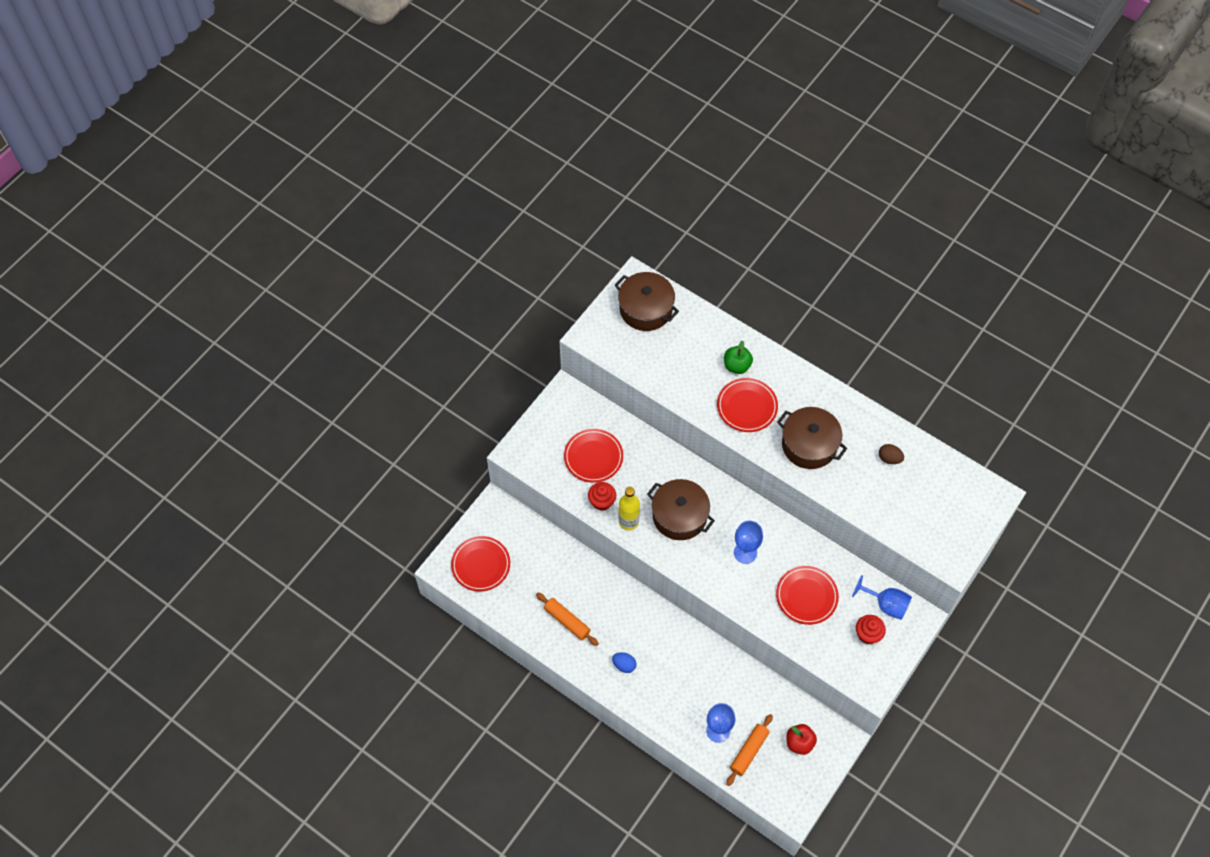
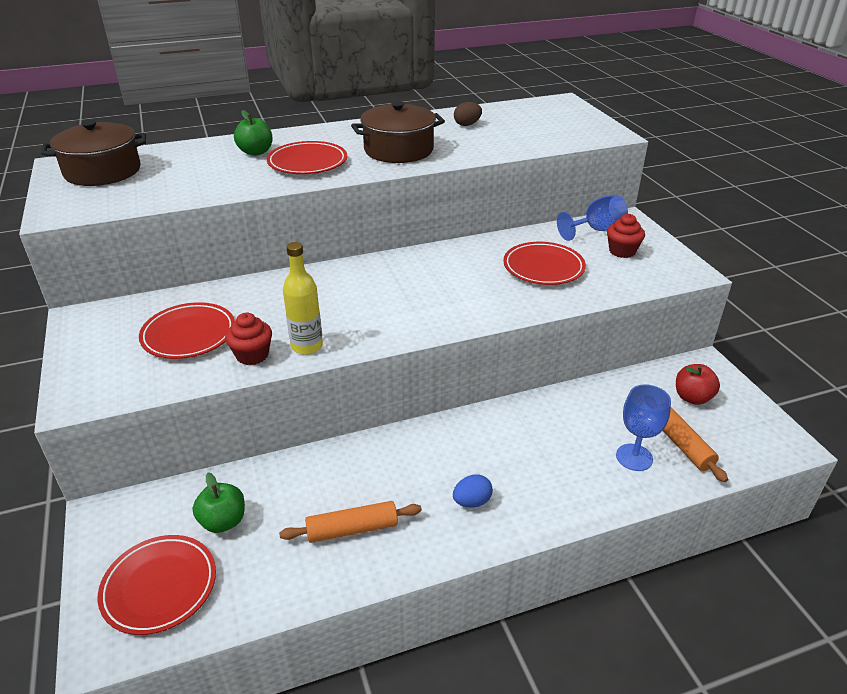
camera: 55 degrees left, 25 degrees down
(529, 560) = (223, 521): none -> green apple
(679, 516) = (350, 306): brown pot -> none
(745, 552) = (449, 283): blue goblet -> none

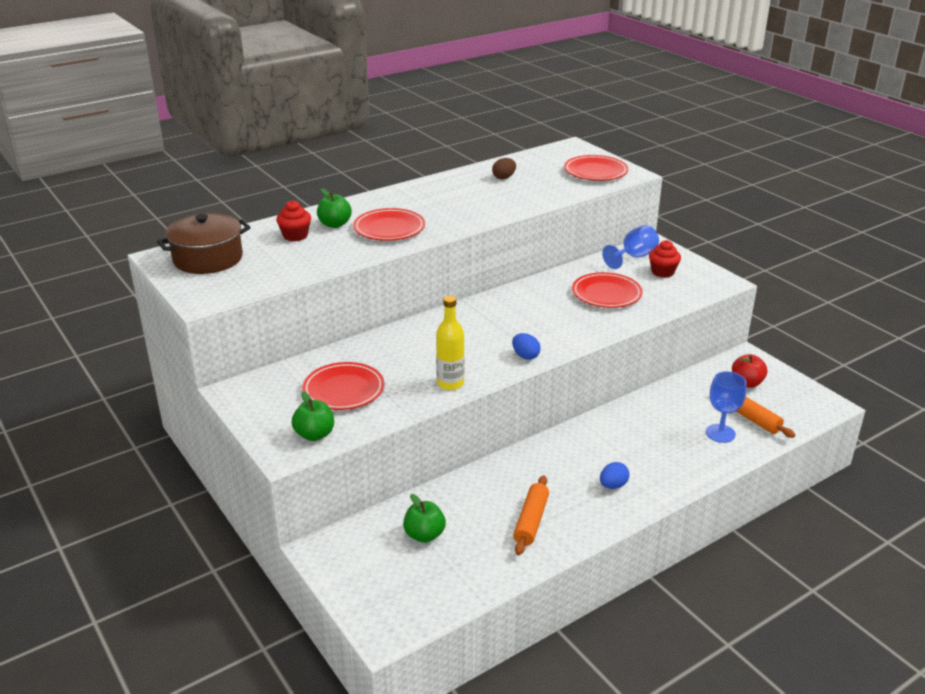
camera: 15 degrees left, 5 degrees down
(121, 383) = (314, 435): none -> green apple
(159, 587) = (403, 587): red plate -> red plate (595, 172)
(252, 355) = (409, 397): red cupcake -> red cupcake (295, 236)
(352, 529) = (531, 521): orange rolling pin -> orange rolling pin turned 45 degrees counterclockwise
(398, 150) = (460, 208): brown pot -> none
(410, 327) = (525, 356): none -> blue egg

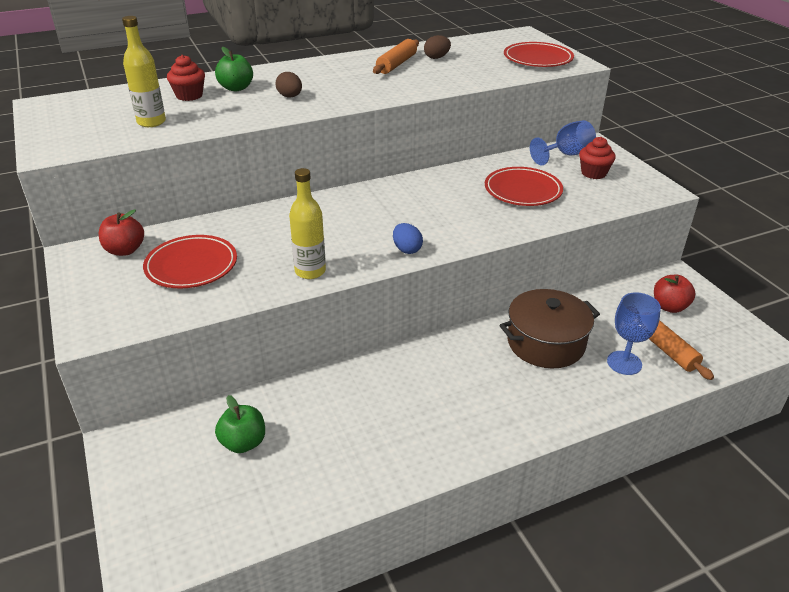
camera: 10 degrees right, 5 degrees up
(208, 259) = (86, 110): brown pot -> brown pot (545, 343)
(275, 383) = (125, 250): none -> red apple
(277, 265) = (151, 122): none -> yellow bottle
(314, 435) = (133, 313): green apple -> none
(389, 229) = (290, 96): red plate -> brown egg
(531, 521) = (370, 442): orange rolling pin -> orange rolling pin (396, 64)
(613, 485) = (480, 411): blue egg -> none

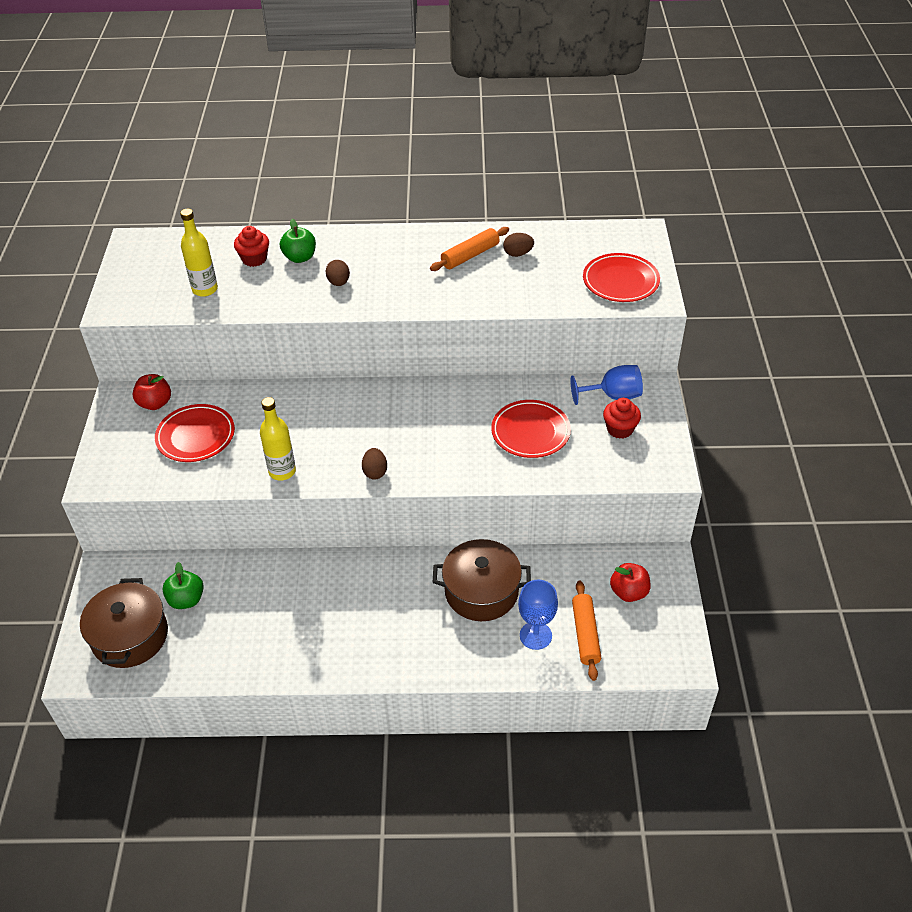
camera: 25 degrees right, 10 degrees up
(195, 502) = (130, 636): none -> brown pot
(407, 249) = (375, 472): blue egg -> brown egg

